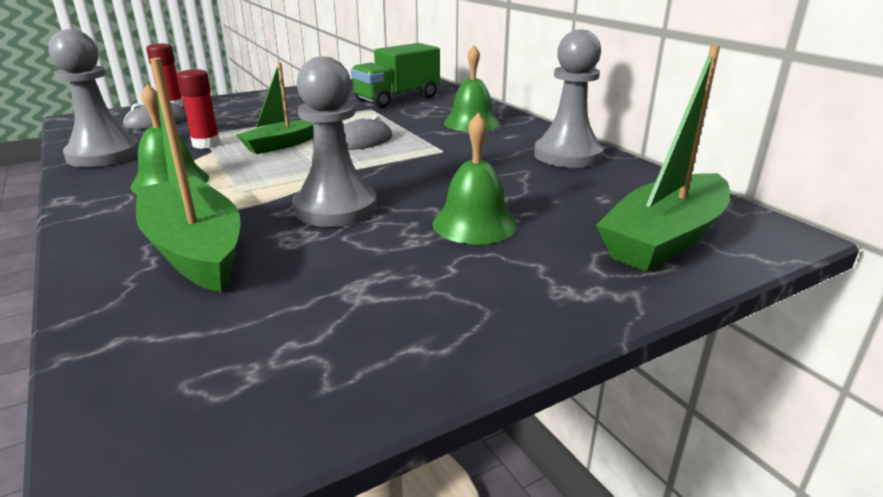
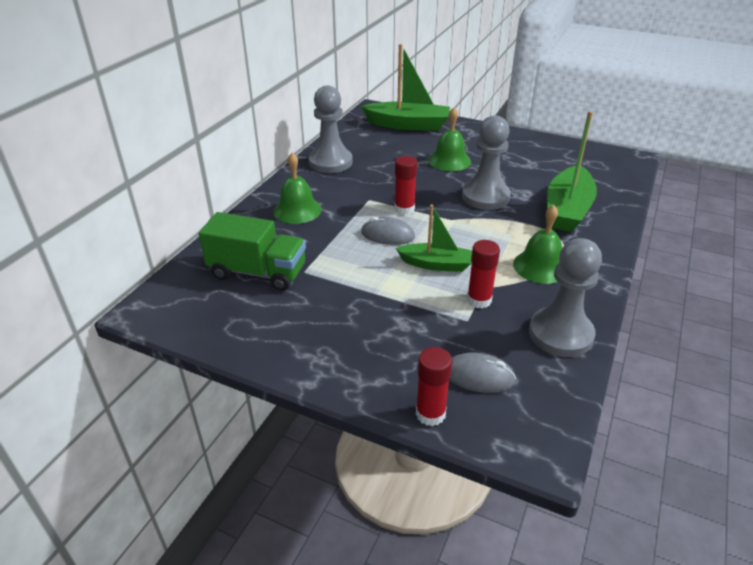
camera: 125 degrees left, 10 degrees up
(394, 159) = (404, 209): none -> red glue stick

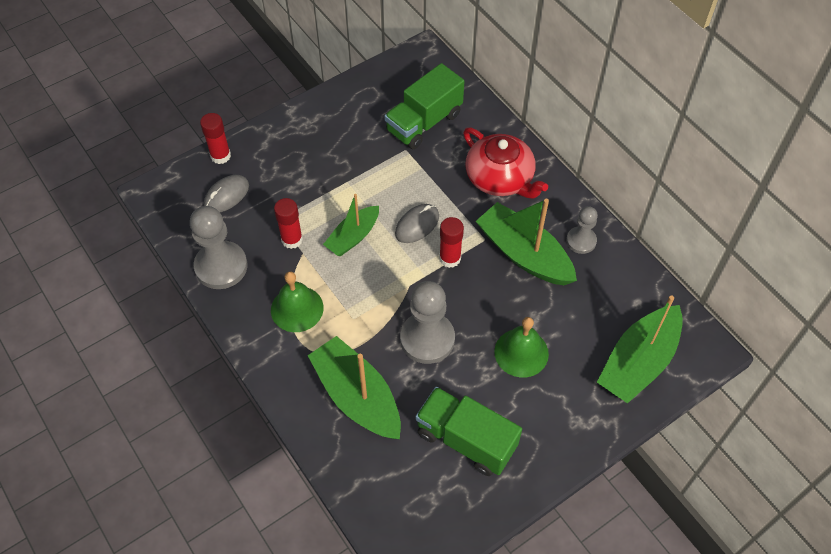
camera: 120 degrees right, 20 degrees up
(297, 210) = (500, 178): green bell -> red teapot
(330, 162) = (581, 241): grey pawn -> grey pawn, size x0.58
(366, 180) = (524, 254): none -> green boat
(535, 162) = (466, 440): none -> green truck

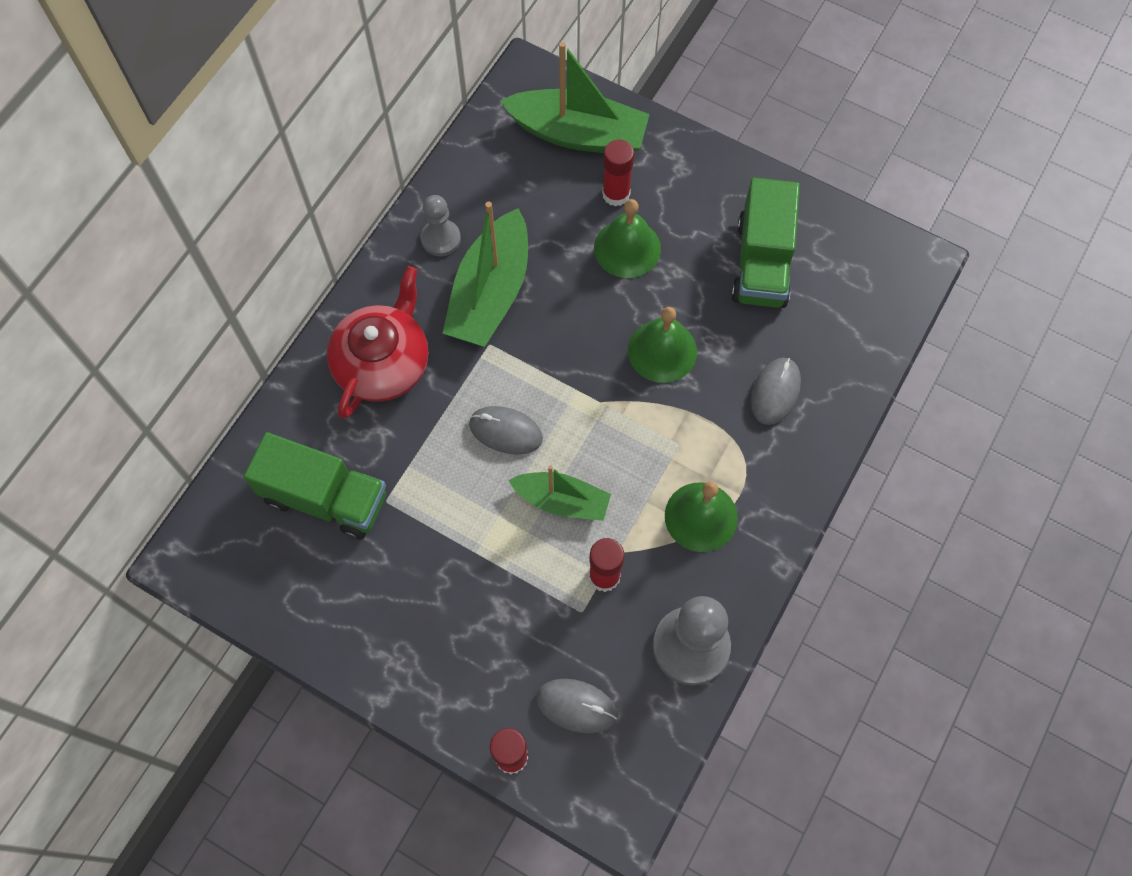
camera: 115 degrees left, 10 degrees up
(357, 397) = (775, 392): green boat -> grey mouse
(427, 339) = (662, 351): grey pawn -> green bell
(450, 258) = (538, 372): red glue stick -> red glue stick (616, 194)

